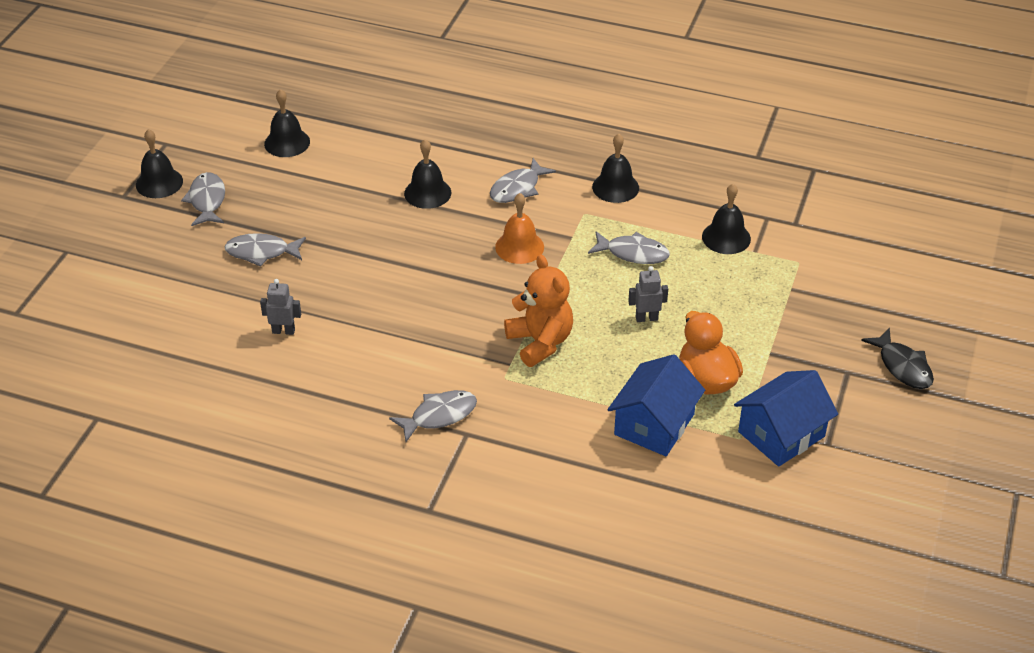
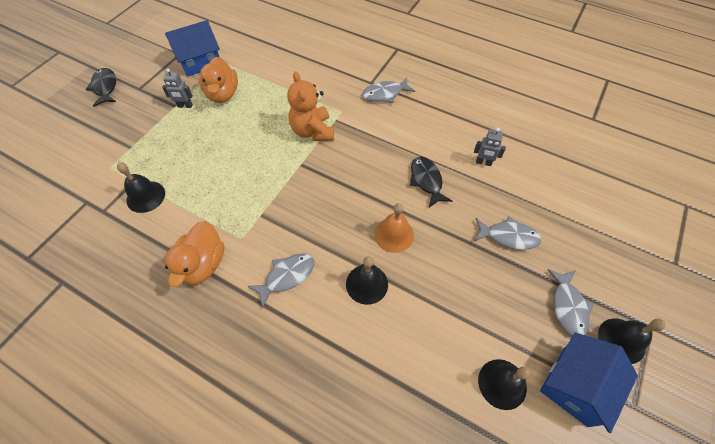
camera: 170 degrees left, 15 degrees up
(364, 299) = (426, 181): none -> black fish
(519, 247) = (304, 211): orange bell -> orange bell (394, 234)
(615, 187) = (203, 264): black bell -> orange duck
(633, 253) = (221, 192): grey fish -> none
(646, 318) = (237, 138): grey robot -> grey robot (185, 106)
(654, 424) = (265, 74): blue house -> blue house (575, 385)

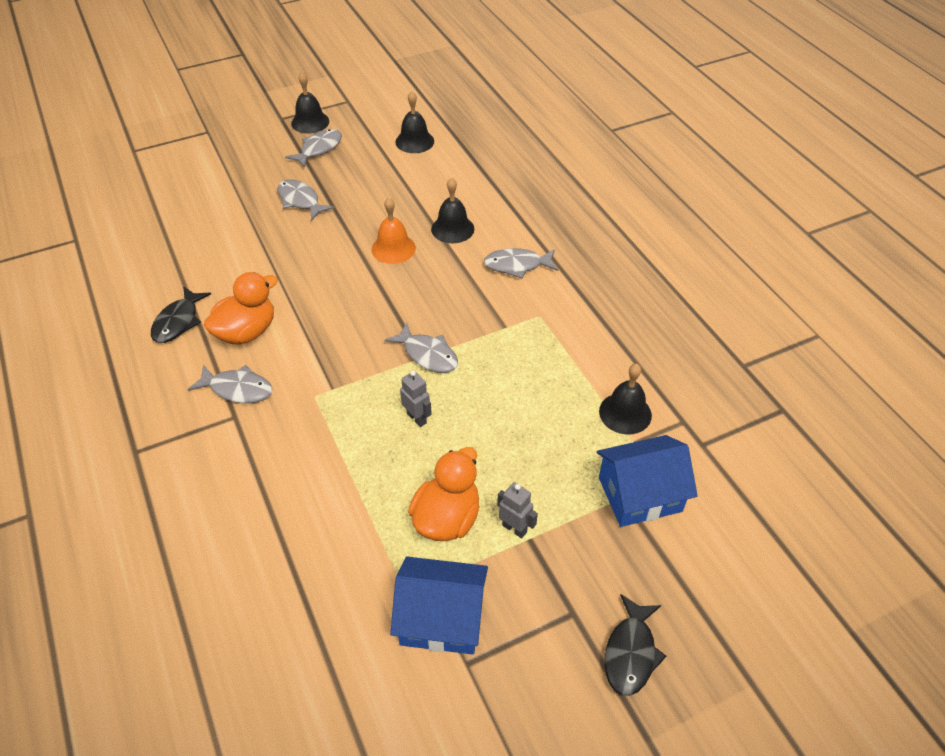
camera: 145 degrees left, 10 degrees down
(203, 264) = (590, 312): orange duck -> orange duck (246, 332)
(298, 167) = (427, 355): none -> grey fish
(312, 131) = (374, 389): orange teddy bear -> none
(426, 181) = (312, 273): black fish -> black fish (178, 322)
(483, 163) = (239, 259): grey robot -> grey robot (417, 418)
(575, 385) = (369, 121): blue house -> blue house (640, 494)

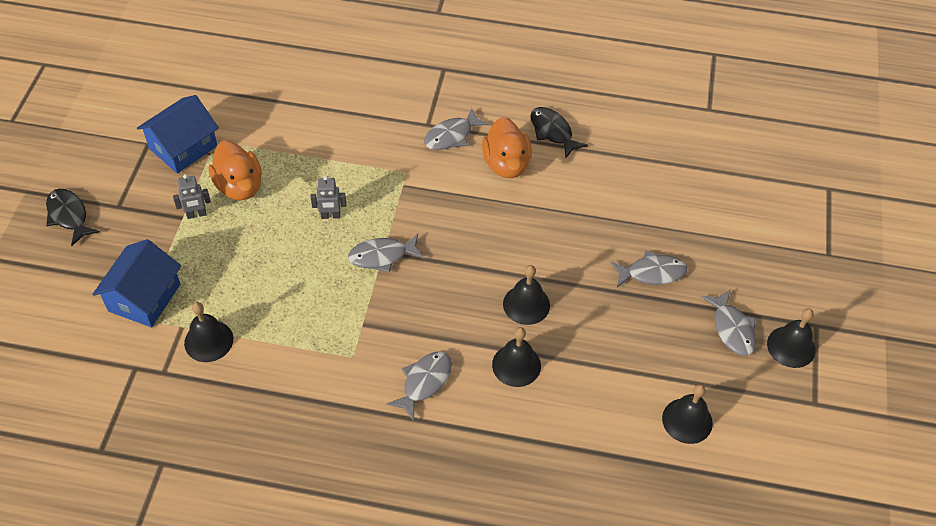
camera: 125 degrees right, 5 degrees up
(393, 248) = (526, 304): orange bell -> black bell

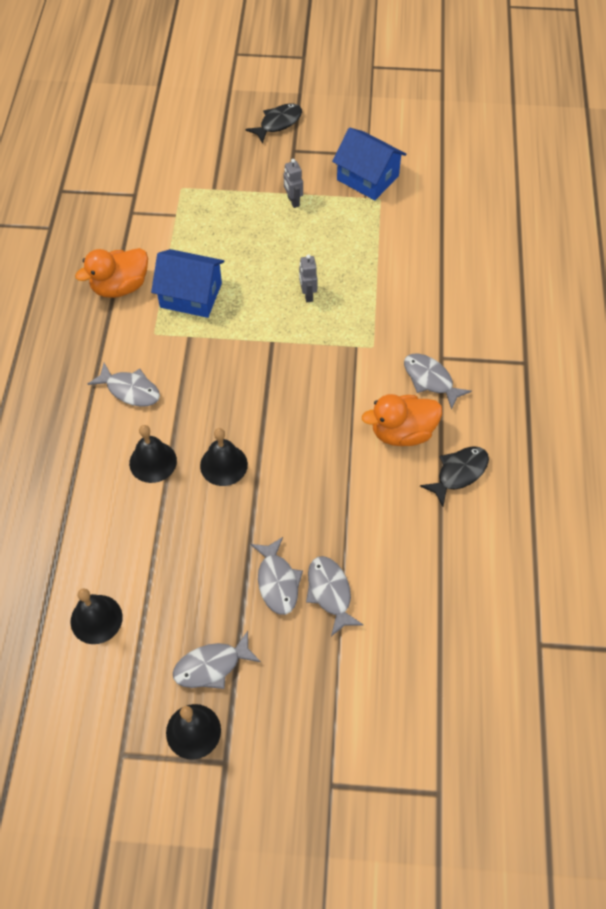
camera: 85 degrees right, 5 degrees up
(144, 297) = (202, 186): blue house -> blue house (191, 295)
(208, 341) = (163, 234): black bell -> none
(239, 186) = (330, 224): orange duck -> orange duck (120, 287)
(382, 256) = (266, 341): grey fish -> grey fish (330, 593)

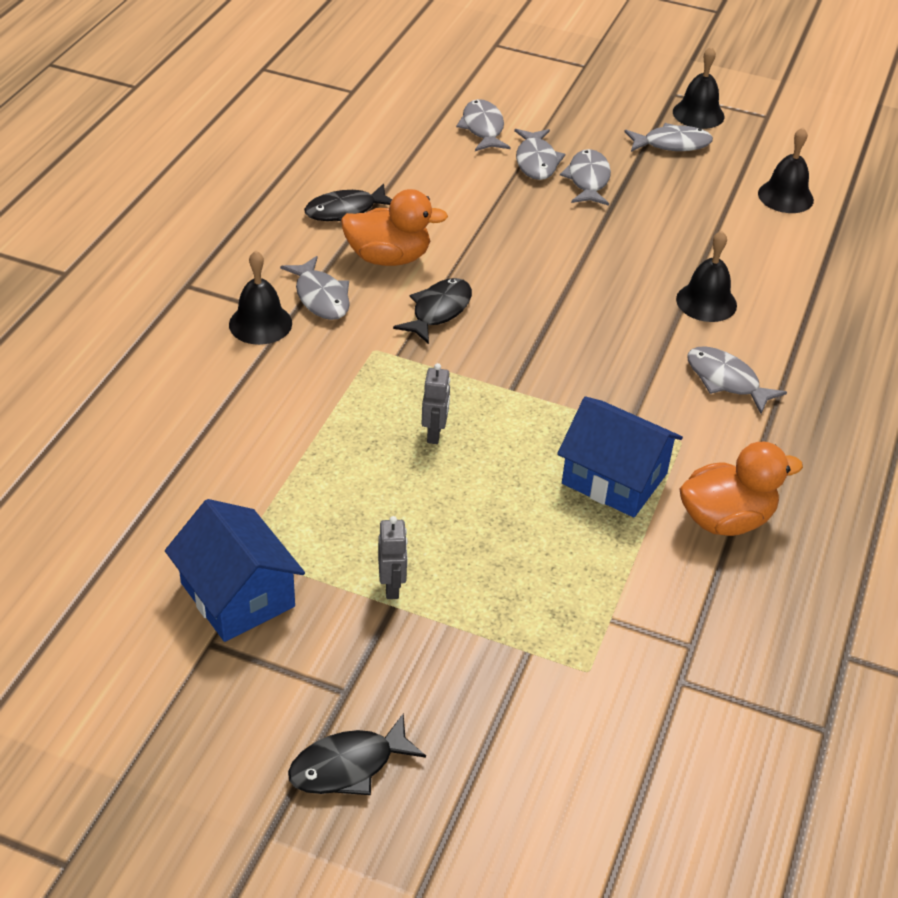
camera: 165 degrees left, 15 degrees down
(223, 465) = (619, 279): black bell -> black bell (260, 323)
(344, 392) = (438, 311): none -> black fish
(394, 627) = (483, 128): none -> grey fish

